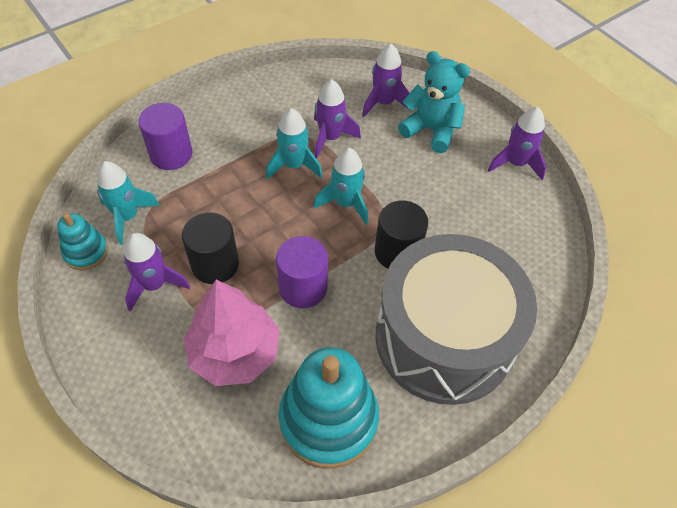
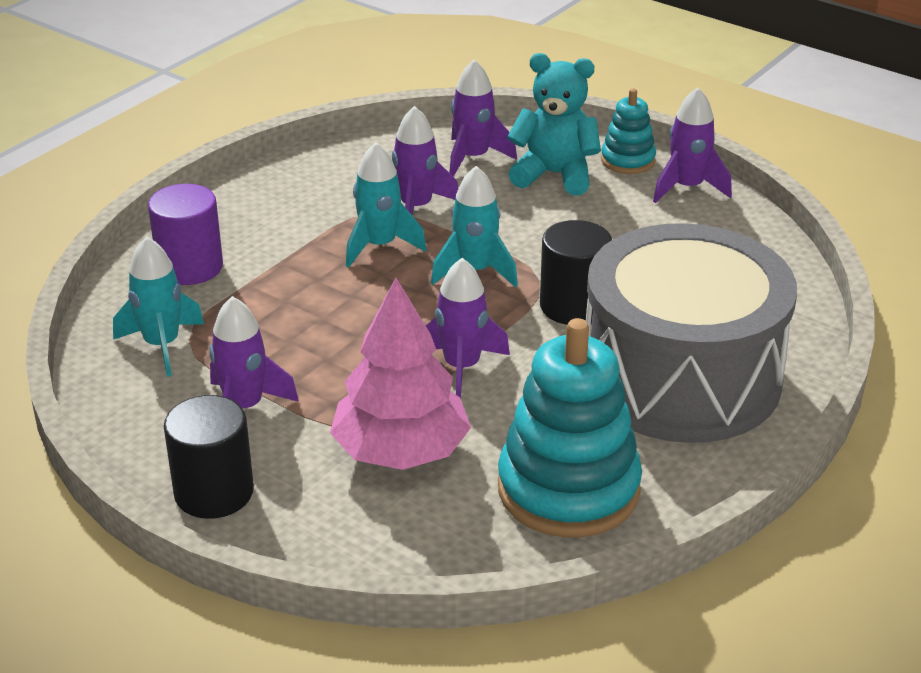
camera: 15 degrees left, 20 degrees down
(86, 252) = (120, 394): turquoise stacking toy -> turquoise stacking toy (628, 160)
(215, 264) = (322, 369): black cylinder -> black cylinder (214, 492)
(303, 287) = (461, 367): purple cylinder -> purple rocket

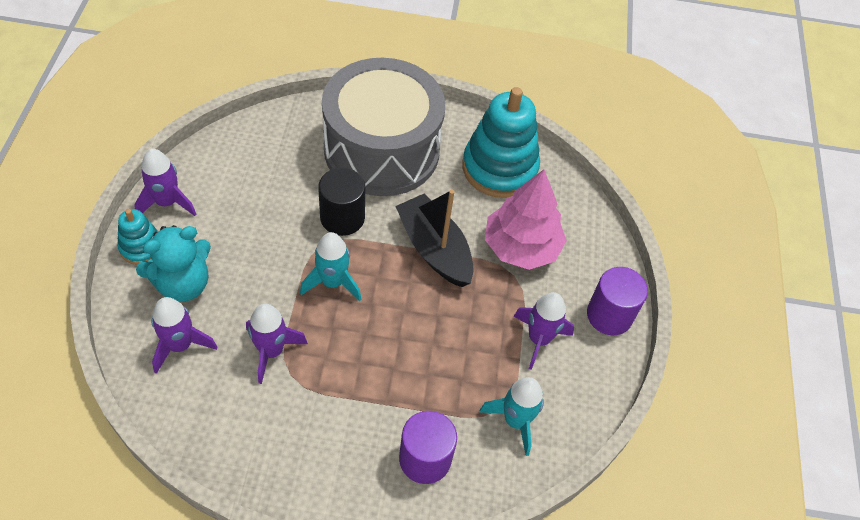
camera: 125 degrees left, 20 degrees up
(214, 492) = (609, 315): black cylinder -> purple cylinder
(379, 246) = (333, 351): turquoise rocket -> none
(461, 367) = (434, 249): purple rocket -> black boat
(554, 175) = (183, 284): turquoise teddy bear -> turquoise teddy bear turned 105 degrees counterclockwise

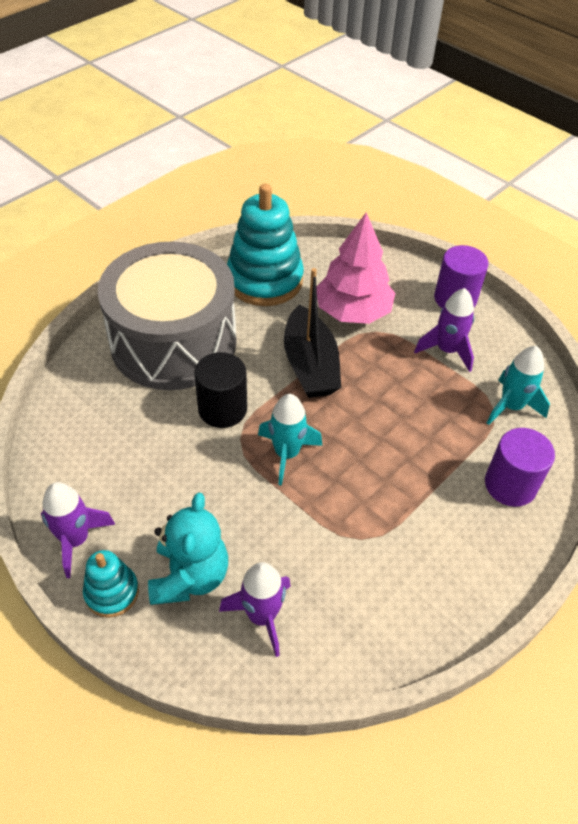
camera: 50 degrees left, 5 degrees down
(271, 351) = (325, 541): purple rocket -> none
(434, 249) = (310, 365): black boat -> black boat turned 105 degrees counterclockwise

